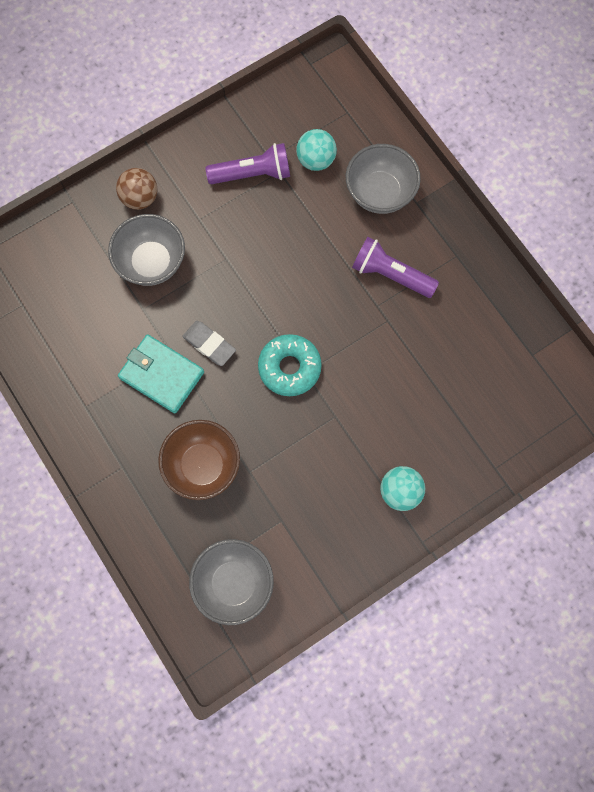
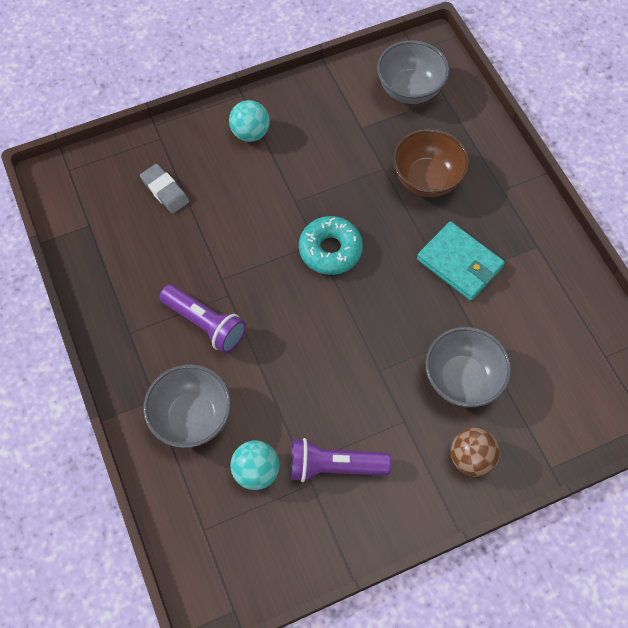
camera: 170 degrees left, 10 degrees down
(209, 344) = (408, 284): grey eraser -> grey eraser (165, 191)

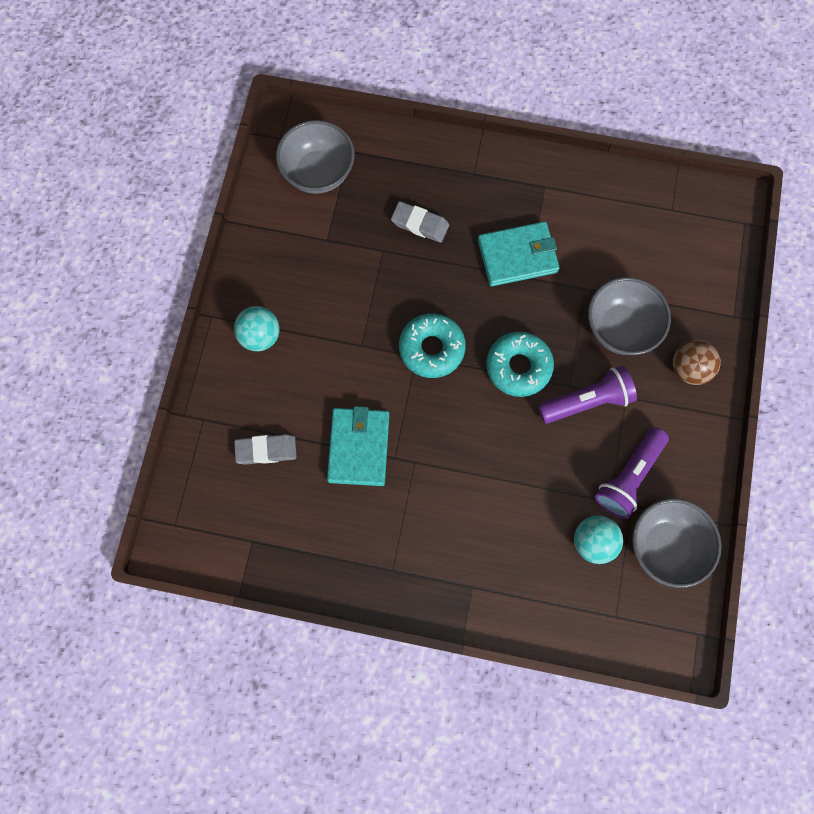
camera: 55 degrees left, 10 degrees up
(192, 417) = (510, 564): grey bowl -> grey bowl (665, 546)
(205, 324) = (430, 499): purple flashlight -> purple flashlight (587, 401)
(211, 249) = (359, 447): none -> turquoise wallet
(364, 321) = (518, 367): none -> turquoise donut
(426, 179) = (420, 224): brown bowl -> grey eraser

